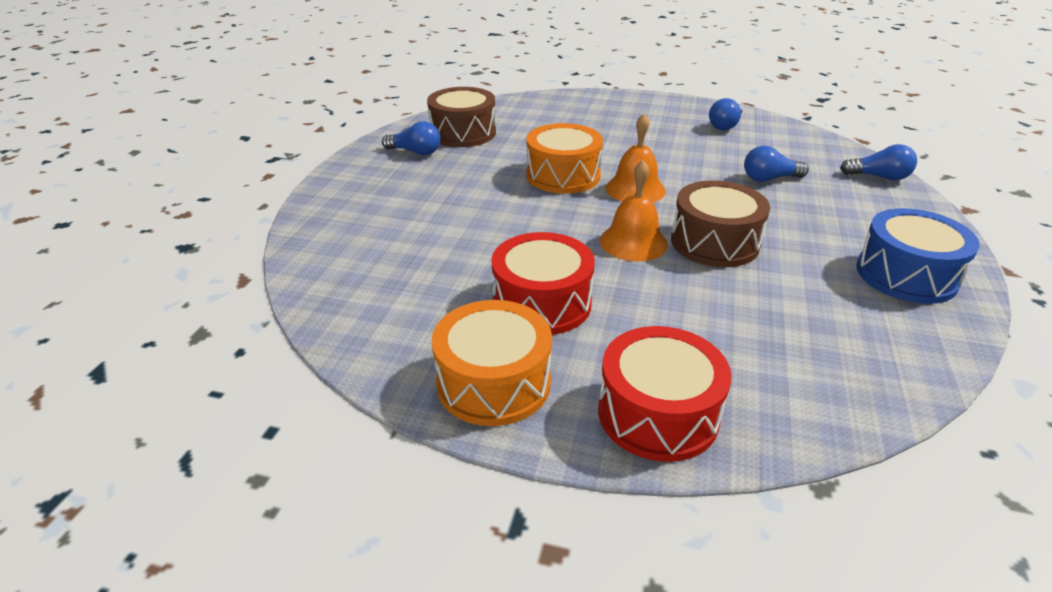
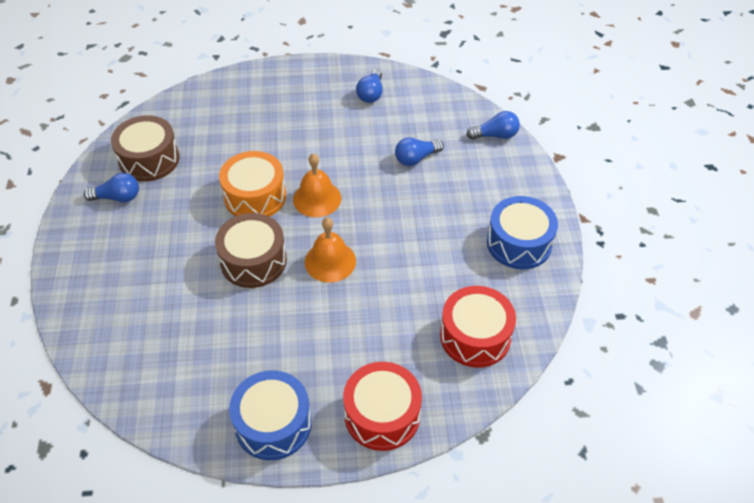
camera: 20 degrees left, 15 degrees up
(493, 383) = (273, 424): orange drum -> blue drum
(542, 303) = (282, 343): red drum -> red drum (475, 336)
(714, 242) = (388, 245): brown drum -> brown drum (253, 261)

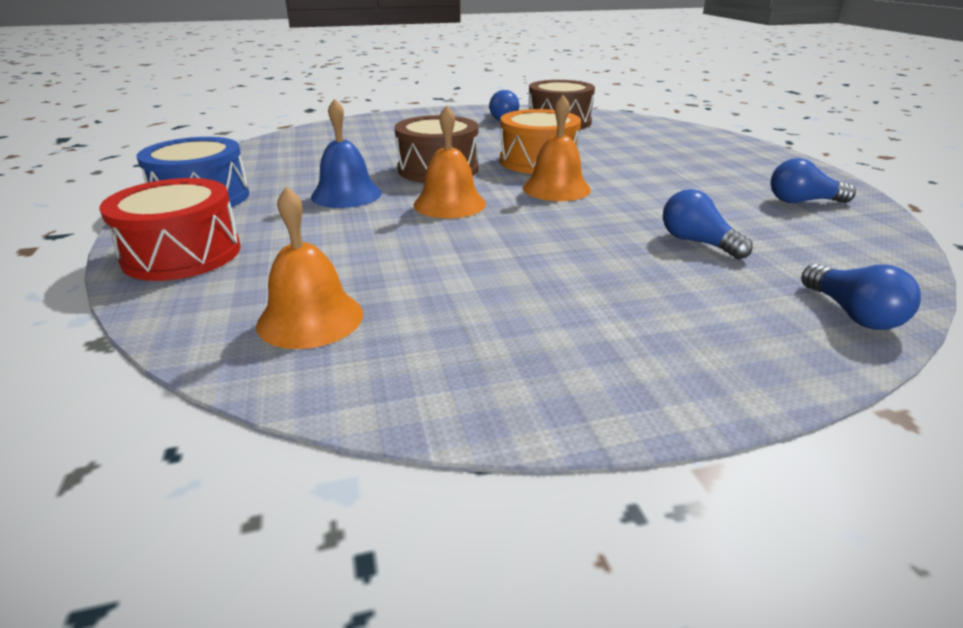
camera: 80 degrees right, 20 degrees down
(294, 323) = (346, 194): none -> blue bell
(475, 336) = (310, 318): red drum -> orange bell
(519, 243) = (556, 358): blue drum -> none

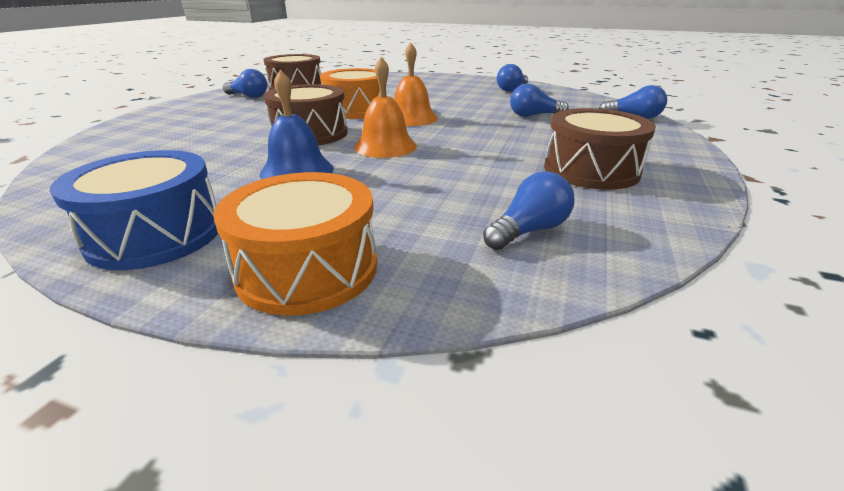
camera: 55 degrees left, 0 degrees up
(182, 254) = (307, 269): red drum -> orange drum
(310, 318) = (528, 231): orange bell -> blue light bulb
(527, 321) = (591, 170): none -> brown drum

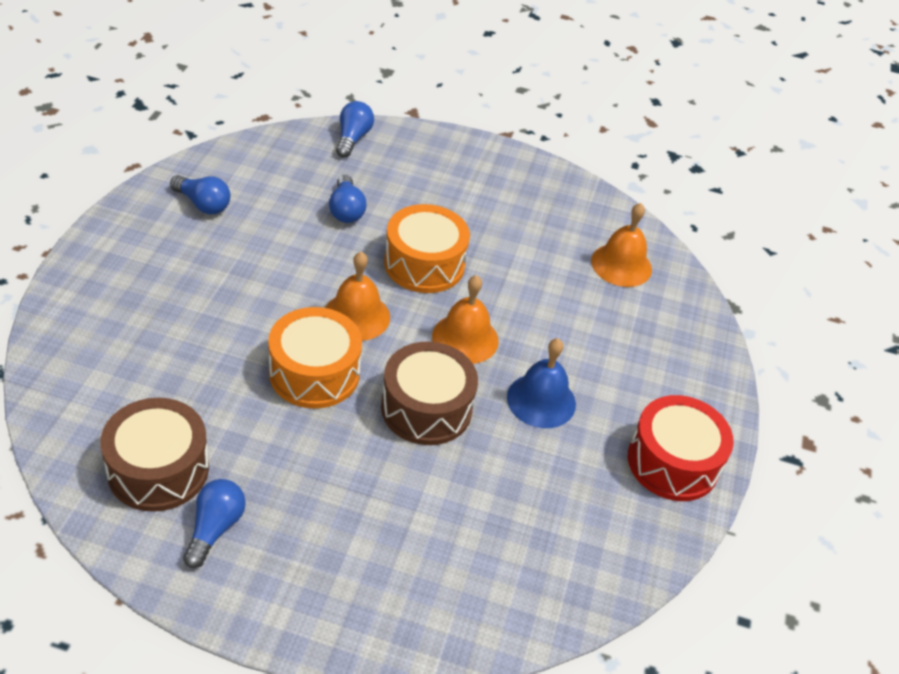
camera: 100 degrees left, 15 degrees up
(156, 234) = (673, 462): blue drum -> red drum
(307, 269) = (690, 368): orange drum -> orange drum (424, 264)
(528, 231) = (621, 265): blue light bulb -> orange bell
(591, 170) = (512, 210): brown drum -> none

